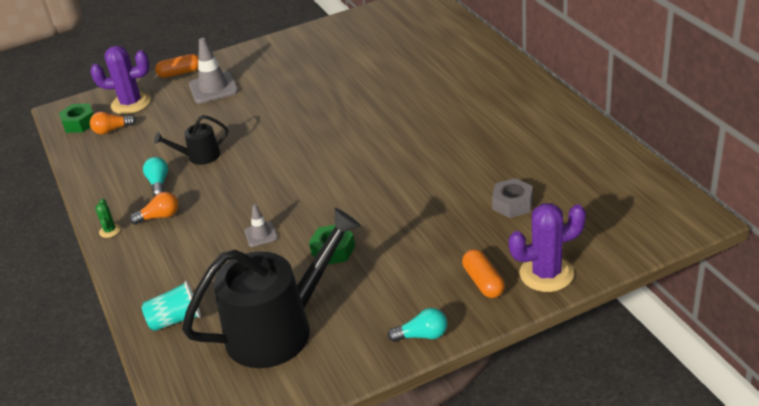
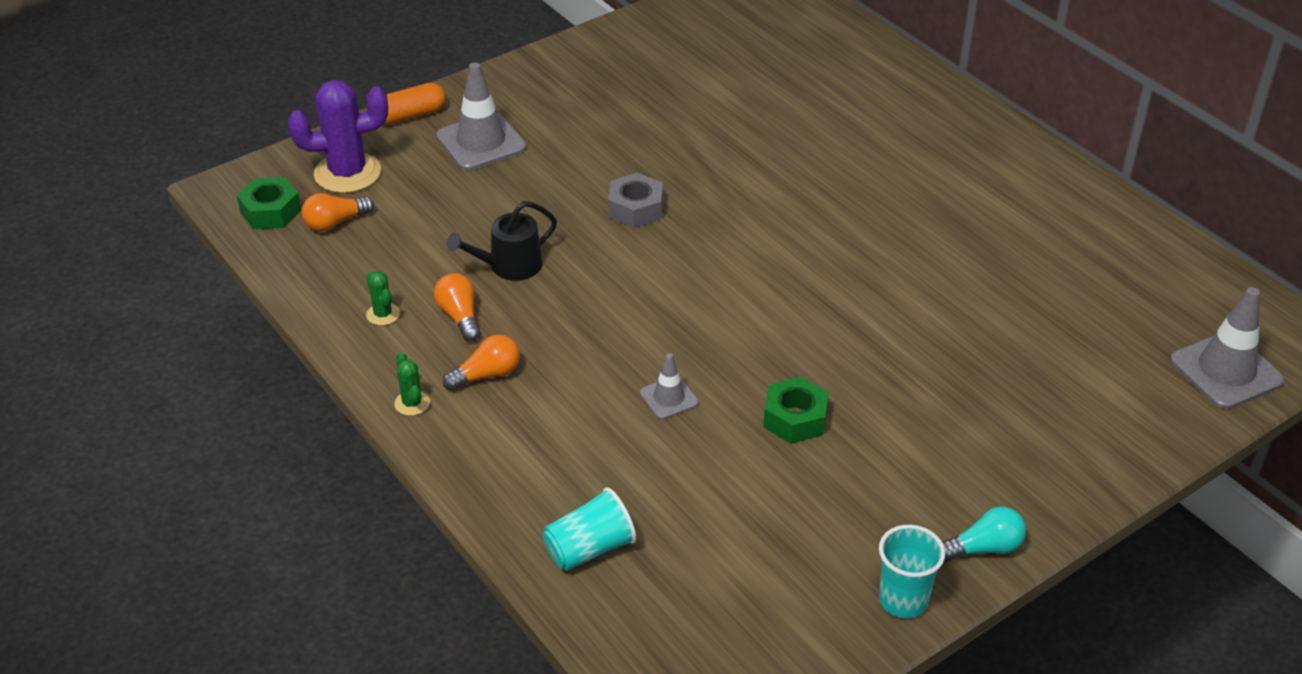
camera: 15 degrees left, 5 degrees up
(116, 181) = (383, 314): none -> green cactus
(158, 183) = (460, 316): turquoise light bulb -> orange light bulb
(278, 329) = (761, 553): black watering can -> none
(356, 364) = (903, 600): none -> turquoise cup
(483, 282) = (1042, 458): orange capsule -> none
(512, 204) = (1039, 329): grey nut -> grey nut (635, 209)
(546, 274) = (1129, 439): purple cactus -> none
(630, 234) = (1226, 371): none -> grey traffic cone

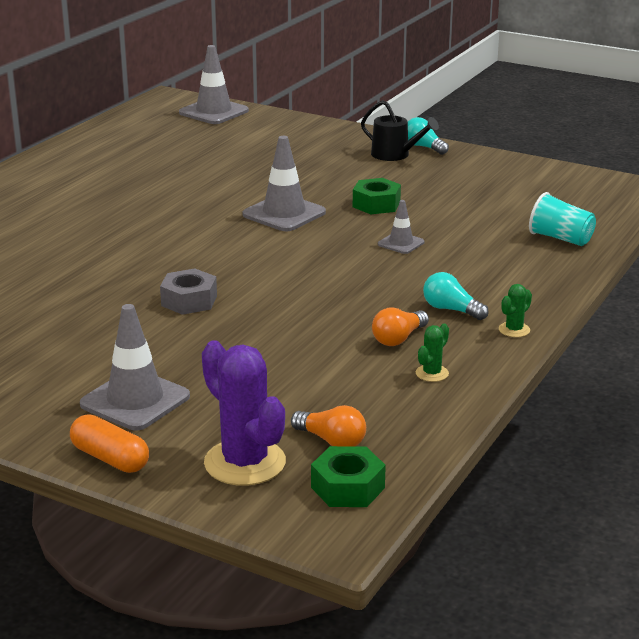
camera: 115 degrees left, 15 degrees down
(487, 375) = (451, 310): orange light bulb -> turquoise light bulb
(509, 266) = (314, 335): black watering can -> black watering can (394, 155)
(810, 331) = (284, 214): none -> grey traffic cone
(903, 600) = (485, 159): turquoise cup -> none

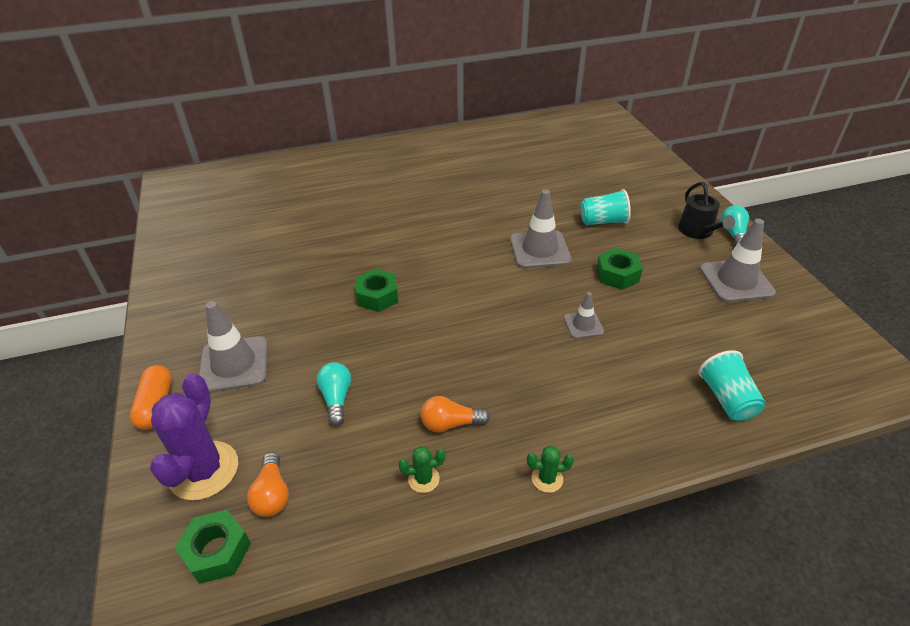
camera: 45 degrees right, 15 degrees up
(189, 301) = (377, 296): grey nut -> green nut
(214, 112) = (617, 135): grey traffic cone -> grey traffic cone (736, 281)
(306, 176) = (603, 221): none -> turquoise cup
(451, 310) = (528, 420): turquoise light bulb -> turquoise light bulb (336, 398)

